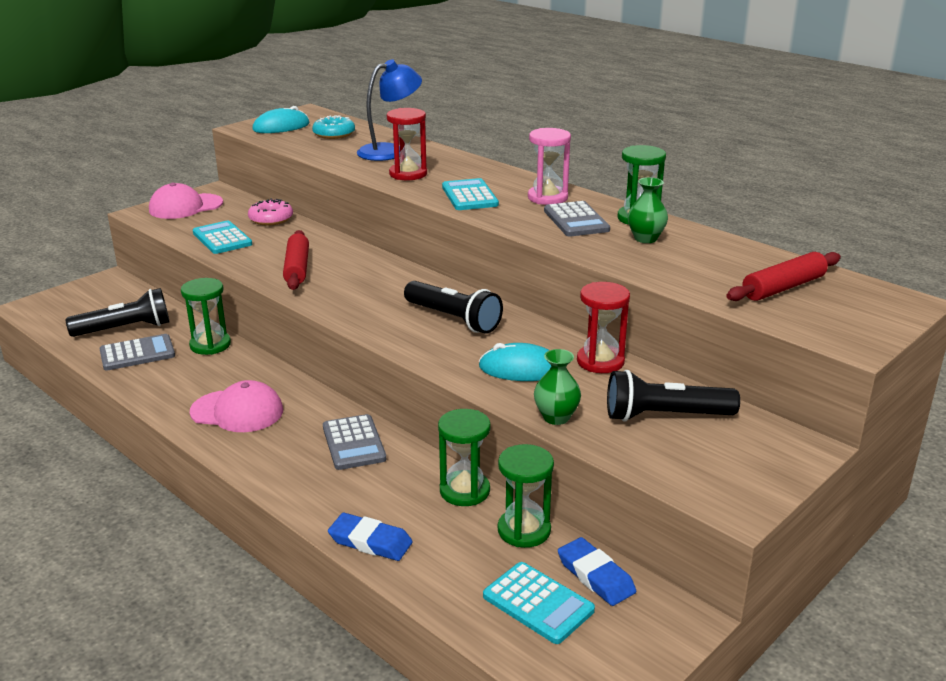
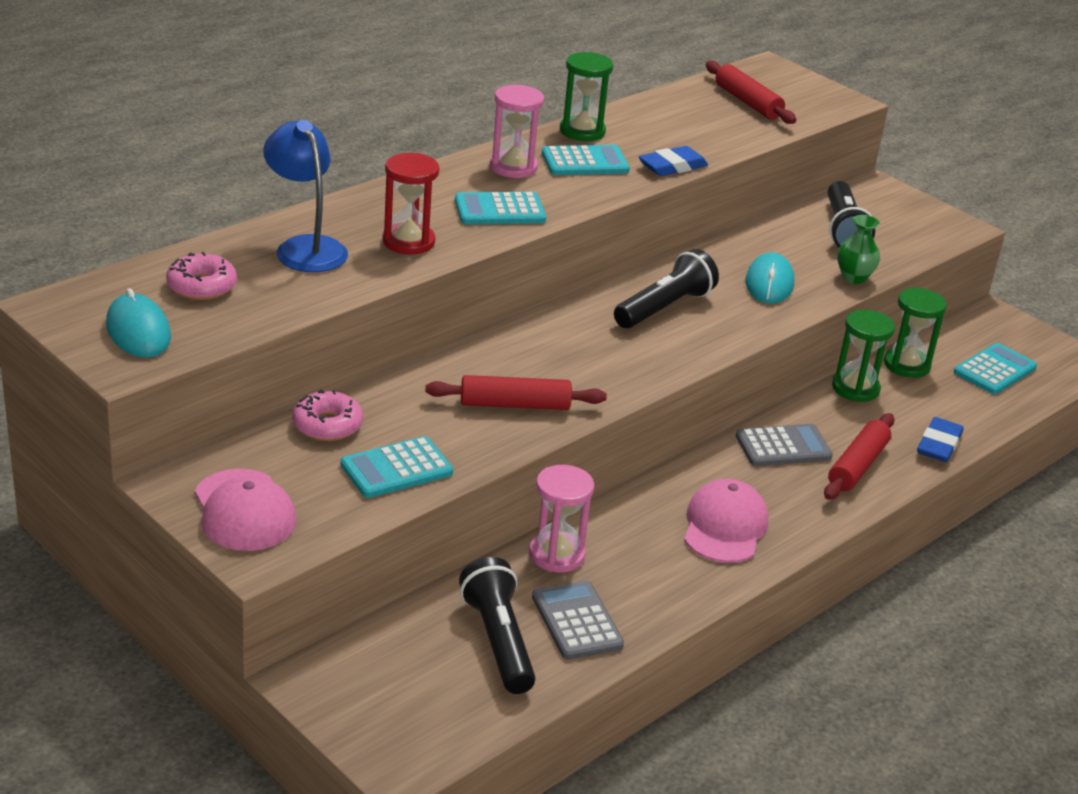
camera: 90 degrees left, 5 degrees up
(210, 345) = (557, 555): green hourglass -> pink hourglass
(327, 484) = (857, 466): none -> red rolling pin
(334, 134) = (202, 286): turquoise donut -> pink donut
(576, 220) = (585, 162): grey calculator -> turquoise calculator
(595, 576) = (956, 341): blue eraser -> blue eraser (672, 166)
(600, 361) = (752, 242): red hourglass -> none
(645, 238) = (637, 137): green vase -> none

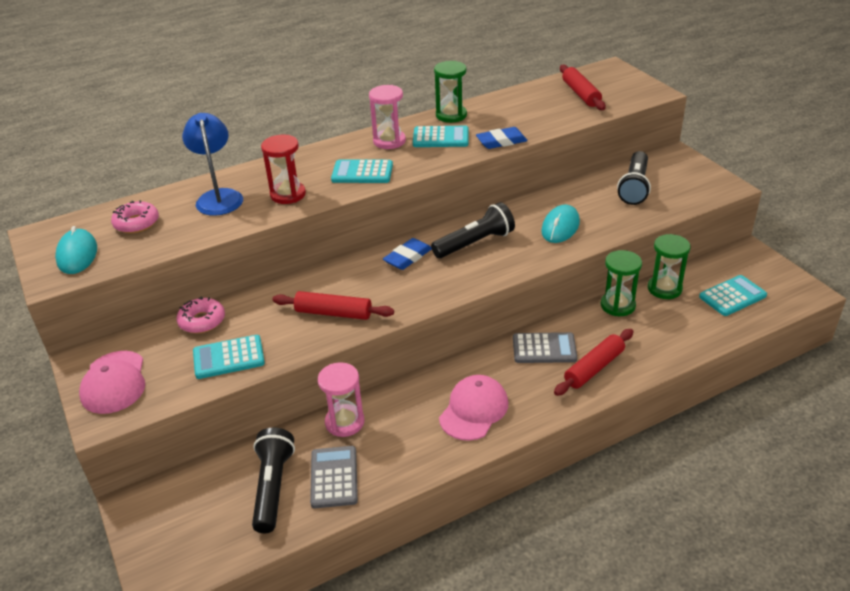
camera: 20 degrees right, 5 degrees up
(853, 278) = (626, 224): green vase -> none
(939, 444) = (664, 355): blue eraser -> blue eraser (408, 257)

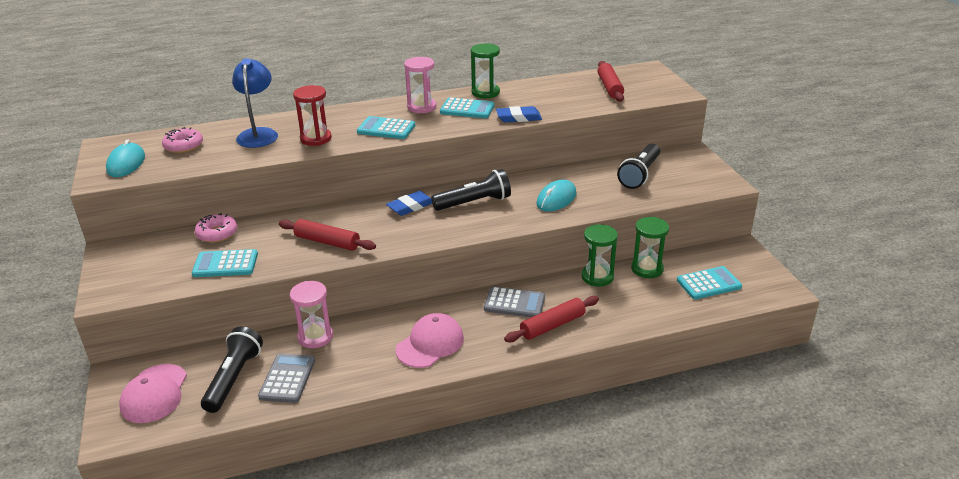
camera: 10 degrees right, 5 degrees down
(114, 382) = (126, 270): pink cap -> pink cap (154, 394)

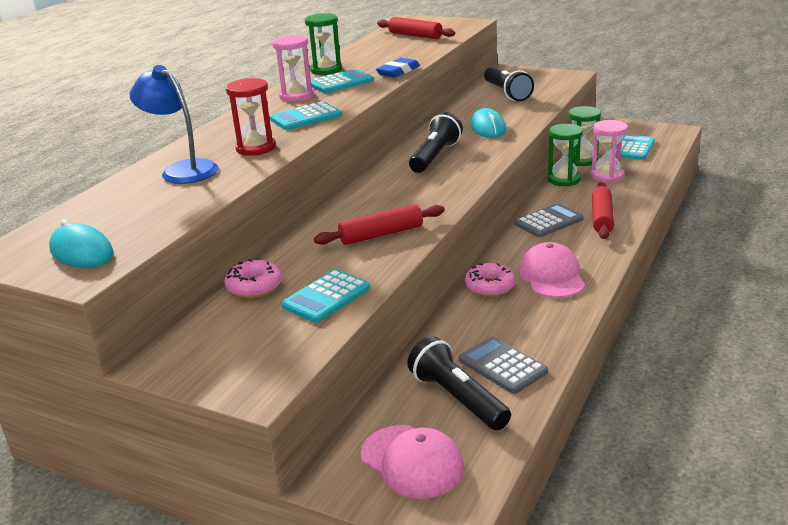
camera: 45 degrees left, 5 degrees down
(183, 146) = (117, 211): pink donut -> pink donut (490, 286)
(315, 337) = (455, 329): pink hourglass -> pink hourglass (607, 176)
(410, 206) = (390, 182): blue eraser -> none

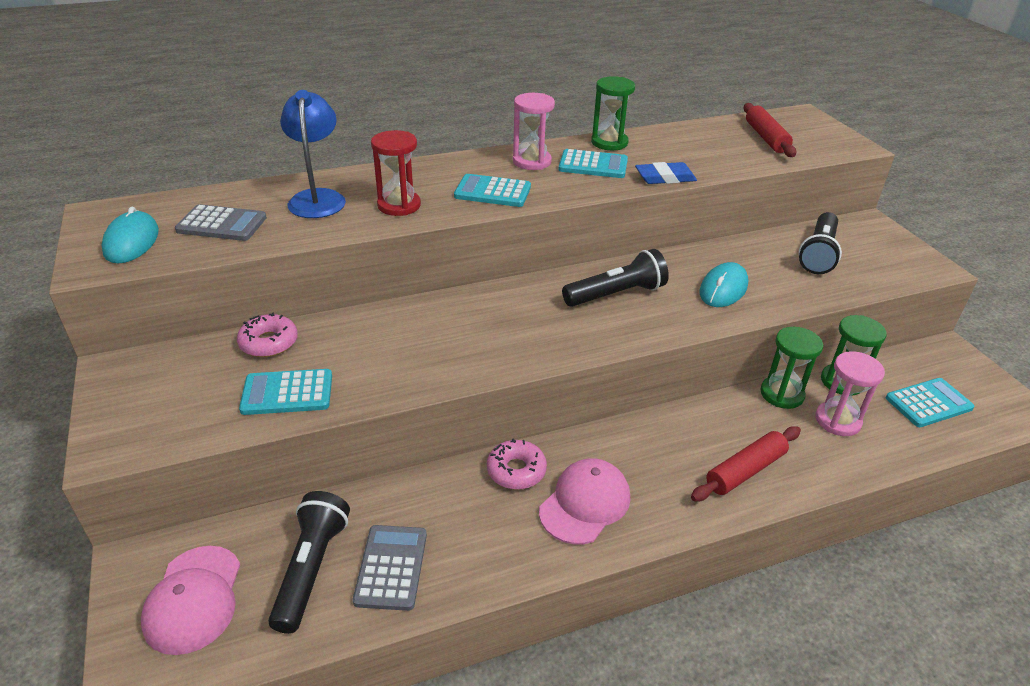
camera: 40 degrees right, 10 degrees up
(381, 234) = (428, 355): red rolling pin -> none
(549, 221) = (684, 436): grey calculator -> grey calculator (222, 224)

